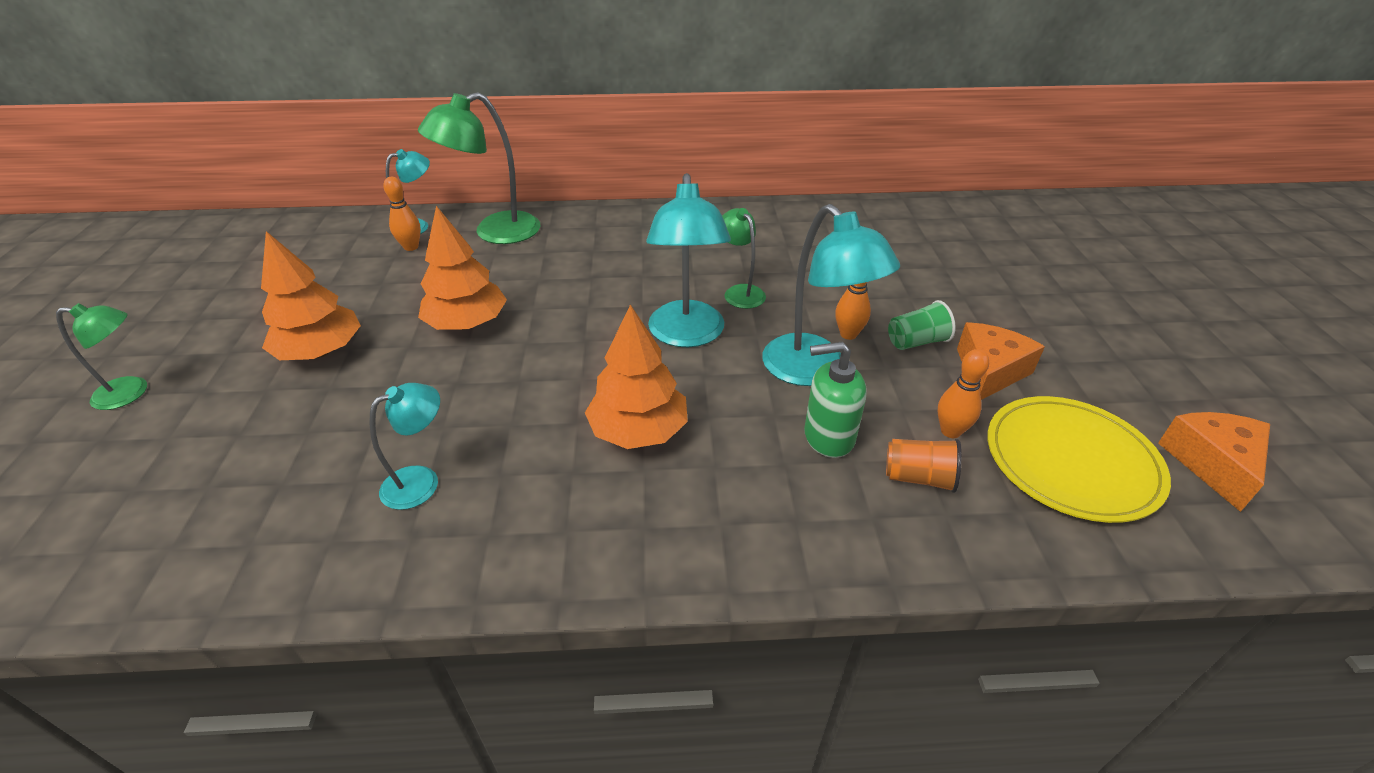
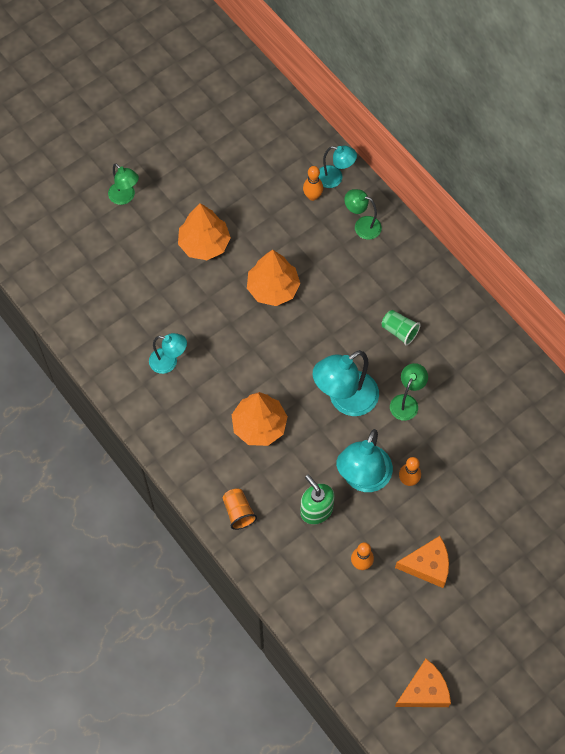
camera: 55 degrees right, 25 degrees up
(495, 232) = (362, 225): green lamp -> green lamp, size x0.57
(916, 342) = (428, 518): green cup -> green cup (399, 331)
(918, 478) = (317, 561): orange cup -> orange cup (238, 512)
(1071, 461) = (378, 625): yellow plate -> none

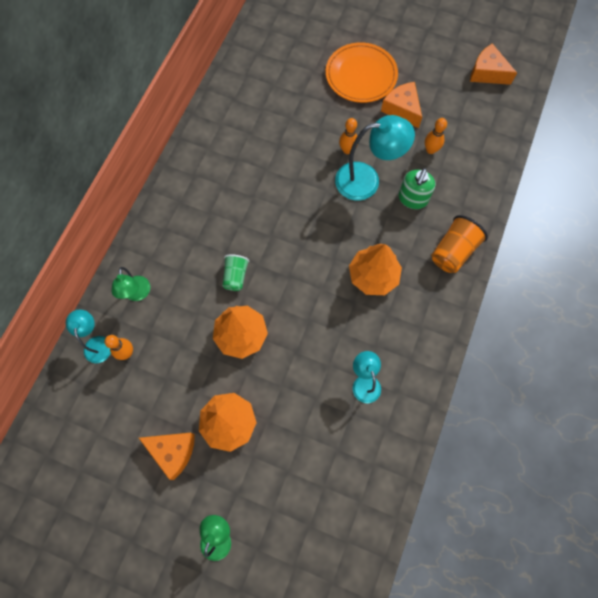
camera: 120 degrees left, 5 degrees up
(208, 194) = (173, 452): none -> orange cheese
(238, 512) = (453, 252): orange cup -> orange cup, size x1.54
(345, 400) = (310, 224): turquoise lamp -> none
(399, 331) = (225, 215): green cup -> green cup (235, 276)
(406, 402) = (284, 181): green lamp -> none
(495, 549) = (361, 75): none -> orange plate

